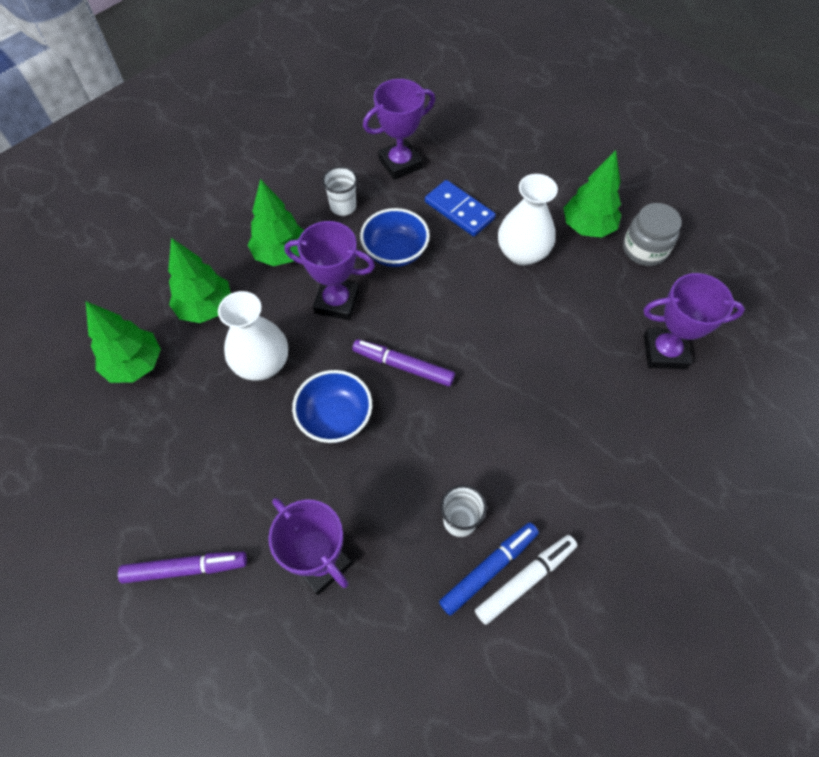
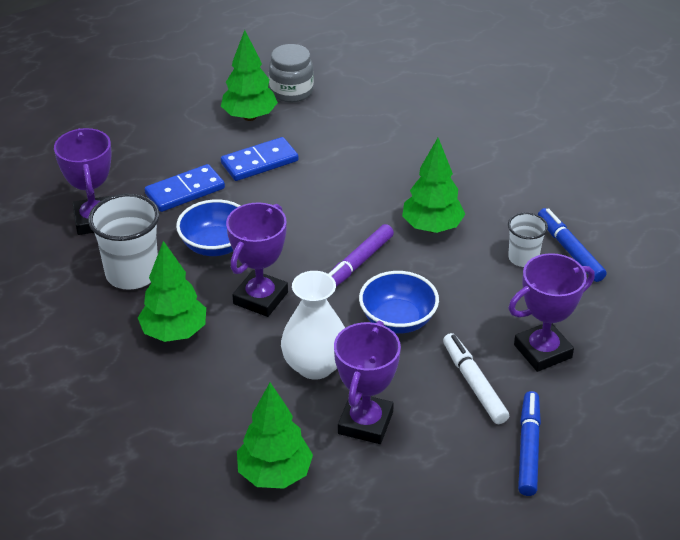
camera: 75 degrees left, 20 degrees down
(186, 568) = (528, 448): purple marker -> blue marker
(206, 308) = (221, 404): green tree -> green tree (432, 227)
(343, 206) = (132, 273): white cup -> white cup, size x1.72
(522, 253) = (259, 162): white vase -> blue domino
(525, 580) = (582, 232): white marker -> white marker (474, 384)
(664, 352) = (401, 109): purple trophy -> purple trophy (365, 423)

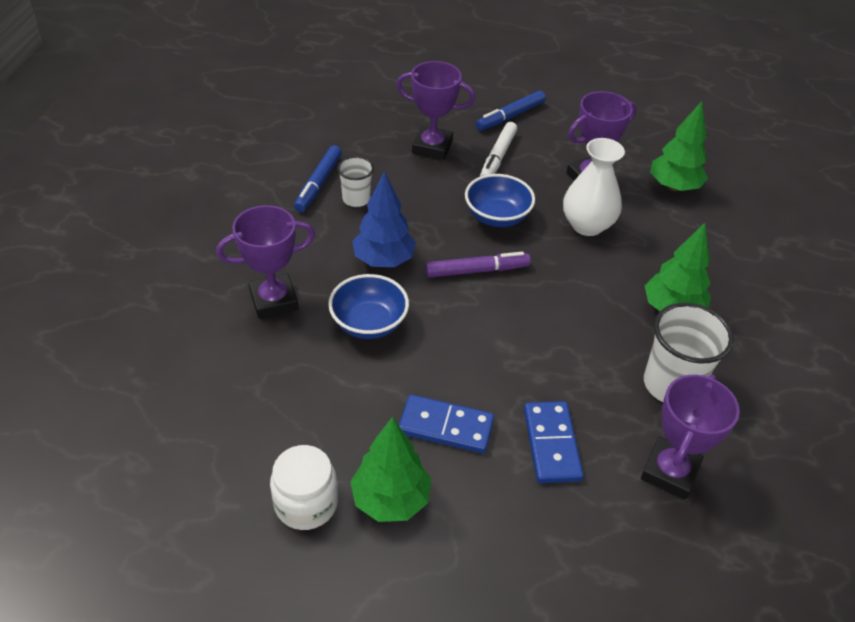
camera: 140 degrees left, 5 degrees up
(185, 191) = (551, 444): blue domino -> blue domino turned 75 degrees clockwise
(215, 245) = (574, 363): blue bowl -> blue bowl (369, 323)
(260, 298) = (579, 293): purple trophy -> purple trophy (274, 300)
(291, 91) = (306, 503): grey jar -> white jar
(432, 227) = (384, 260): green tree -> blue tree

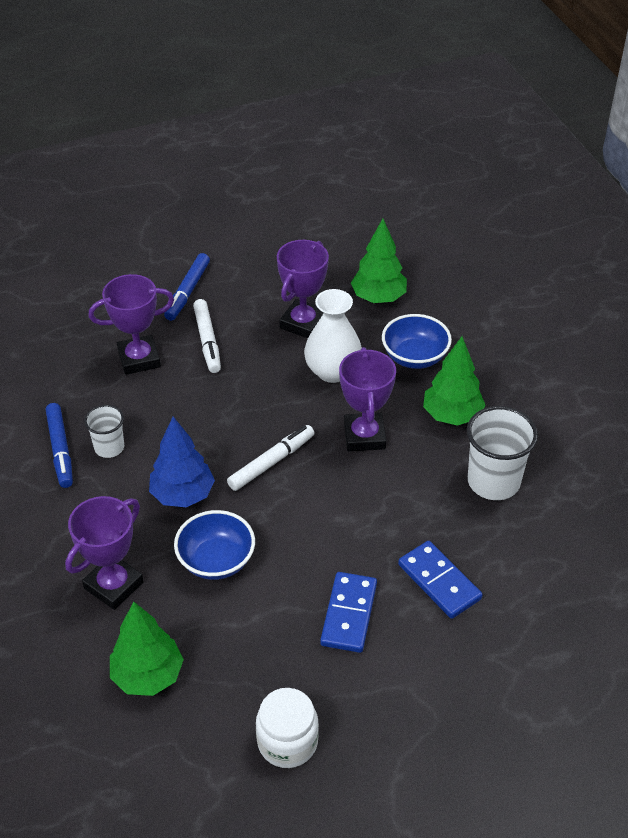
camera: 30 degrees left, 0 degrees up
(391, 499) = (351, 698): green tree -> green tree (148, 676)
(446, 426) = (348, 614): blue domino -> blue domino turned 60 degrees counterclockwise
(477, 270) = (271, 462): purple marker -> white marker
(497, 217) = (251, 401): blue bowl -> blue bowl (414, 357)
(670, 472) = (538, 554): purple trophy -> purple trophy (364, 436)

